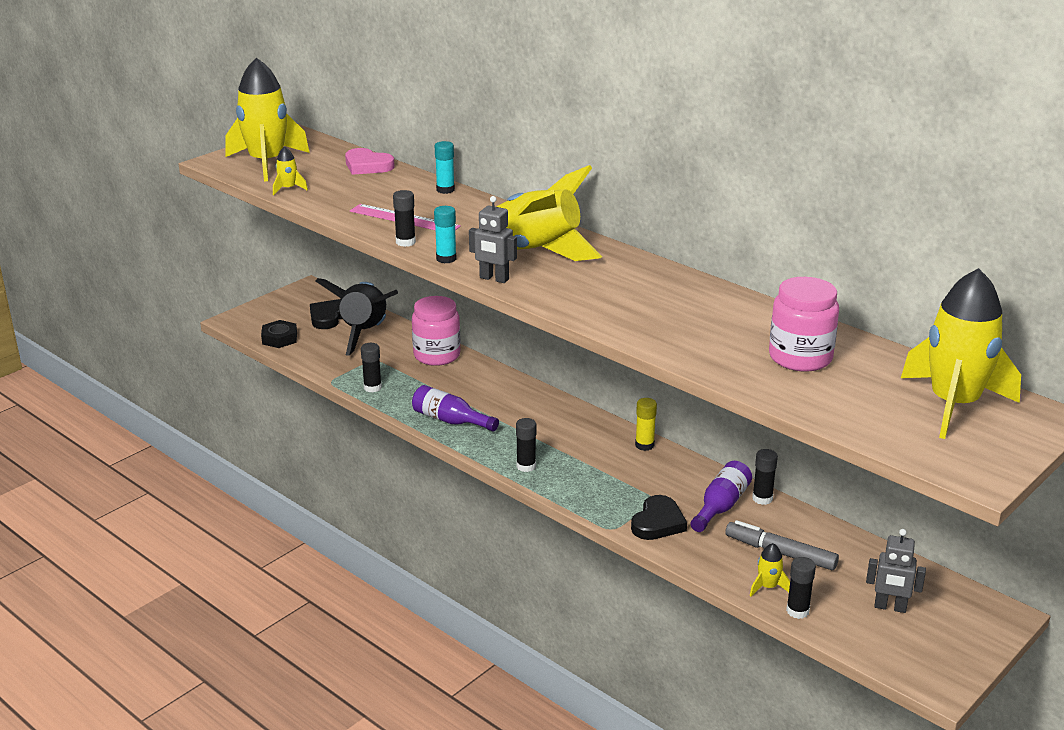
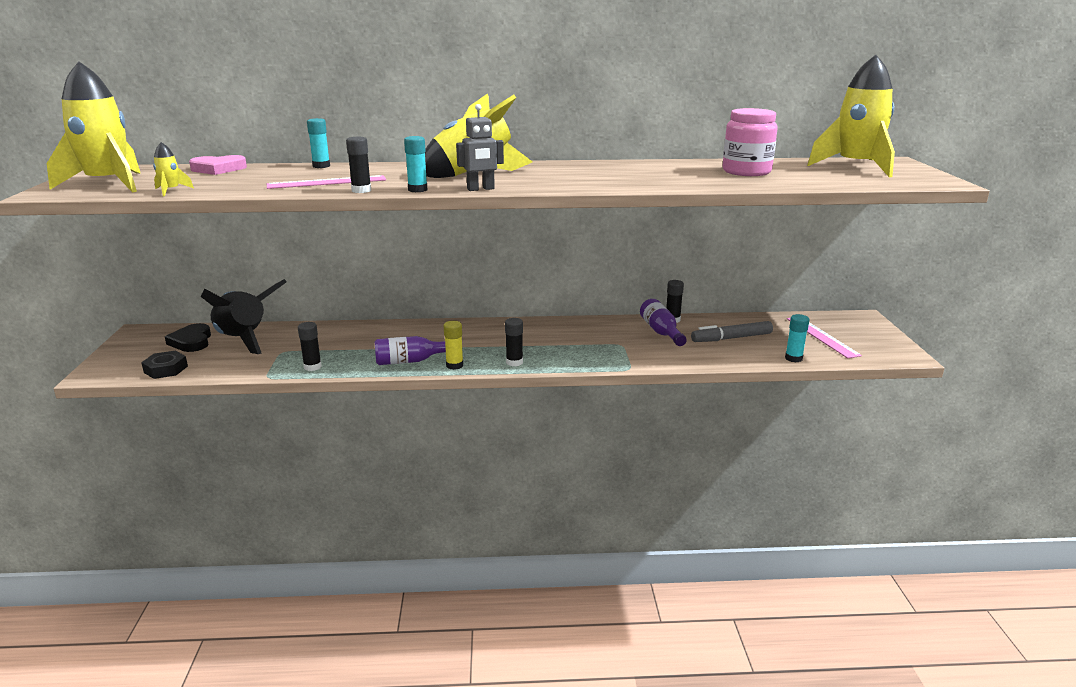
camera: 45 degrees left, 5 degrees down
(437, 355) = (331, 331): pink jar -> none
(644, 445) = (563, 323): yellow glue stick -> yellow glue stick (454, 365)
(658, 522) = (647, 354): black heart -> none
(768, 587) = (759, 355): yellow rocket -> none
(797, 611) = (793, 358): black glue stick -> turquoise glue stick
(890, 607) = (822, 336): grey robot -> pink ruler

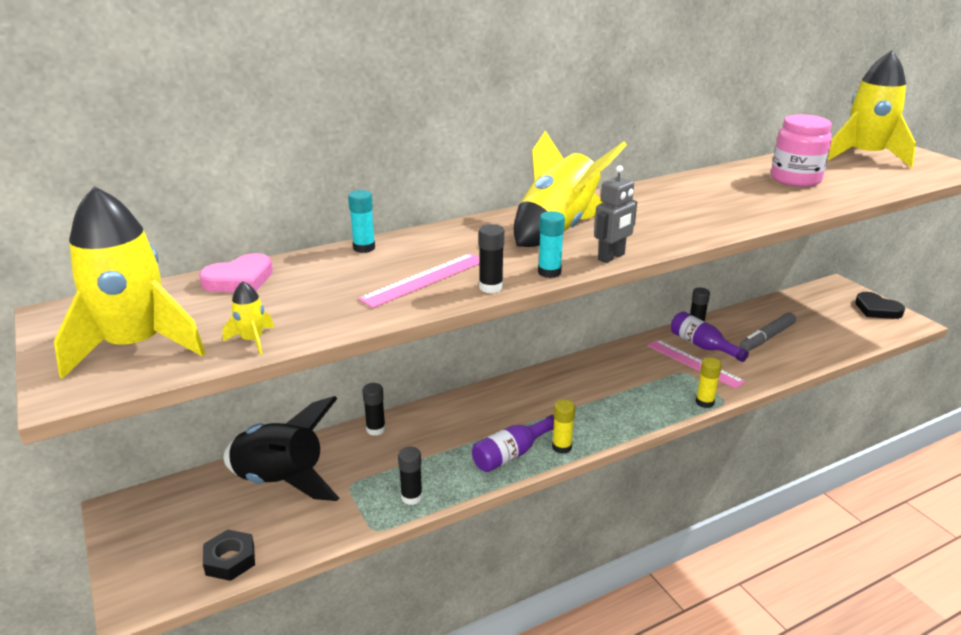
camera: 25 degrees left, 5 degrees up
(191, 341) = (214, 503): black heart -> black heart (877, 309)
(514, 362) = (614, 425): black glue stick -> black glue stick (376, 429)
(610, 365) = (704, 402): none -> yellow glue stick
(793, 358) = (838, 349): turquoise glue stick -> none
(822, 336) = (832, 316): pink ruler -> pink ruler (694, 363)

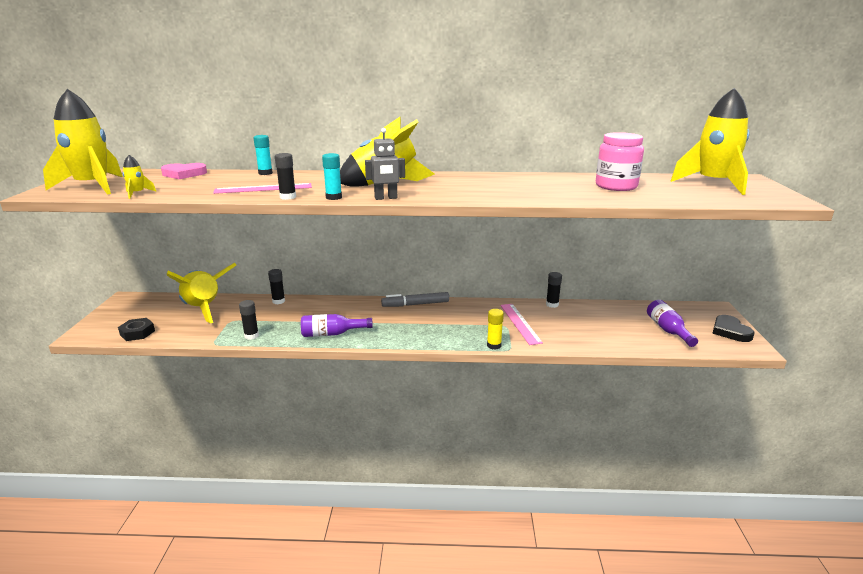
camera: 30 degrees right, 5 degrees down
(281, 481) = (204, 309): black rocket -> yellow rocket
(561, 447) = (365, 340): yellow glue stick -> none
(702, 346) = (541, 315): purple bottle -> purple bottle (668, 330)
(766, 338) = (600, 324): grey marker -> grey marker (415, 304)

